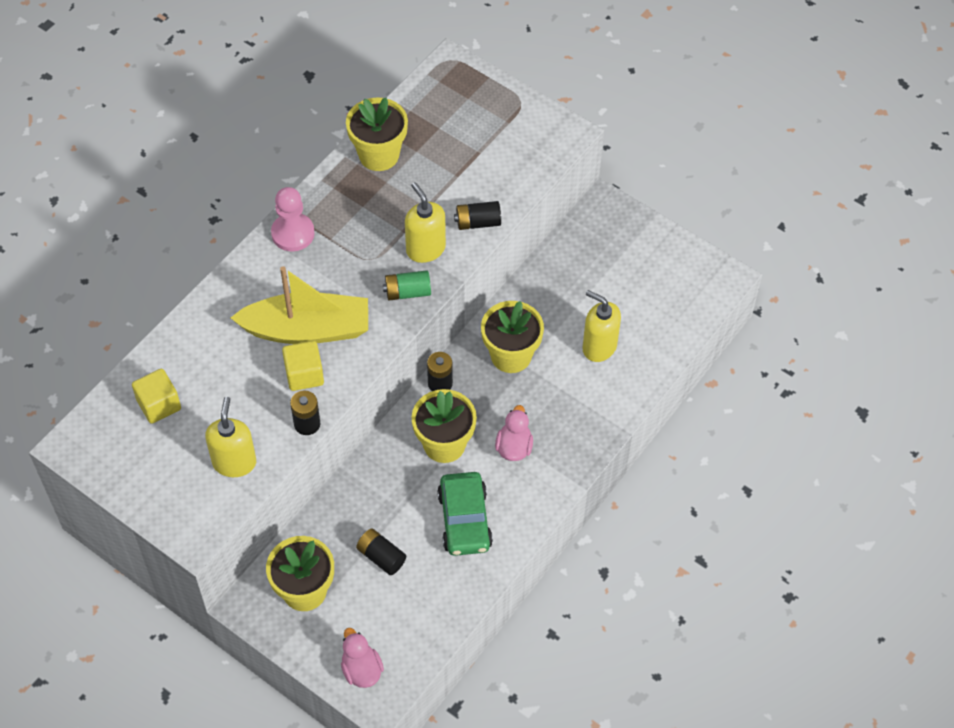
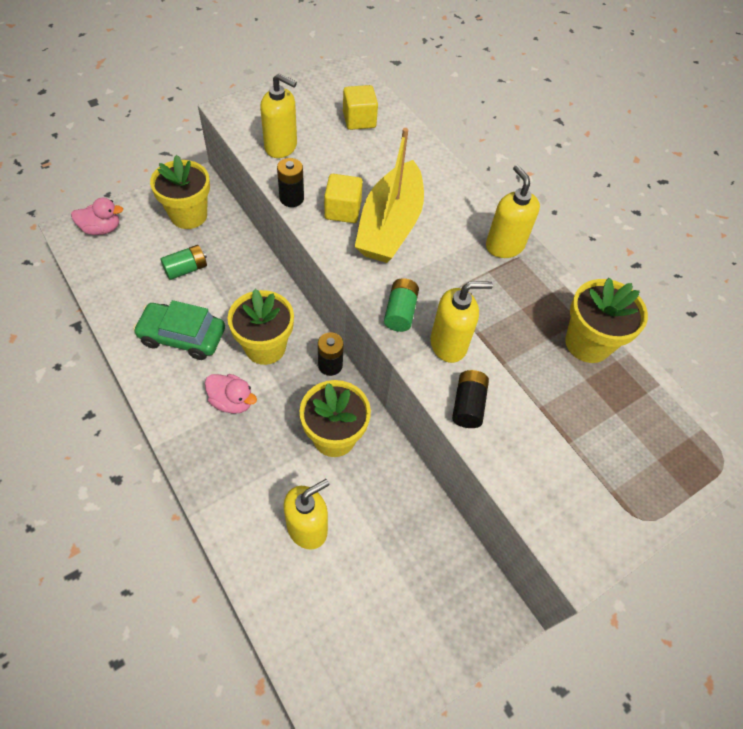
camera: 105 degrees right, 0 degrees up
(293, 233) = (504, 246): pink pawn -> yellow soap dispenser
(381, 556) = (186, 269): black battery -> green battery

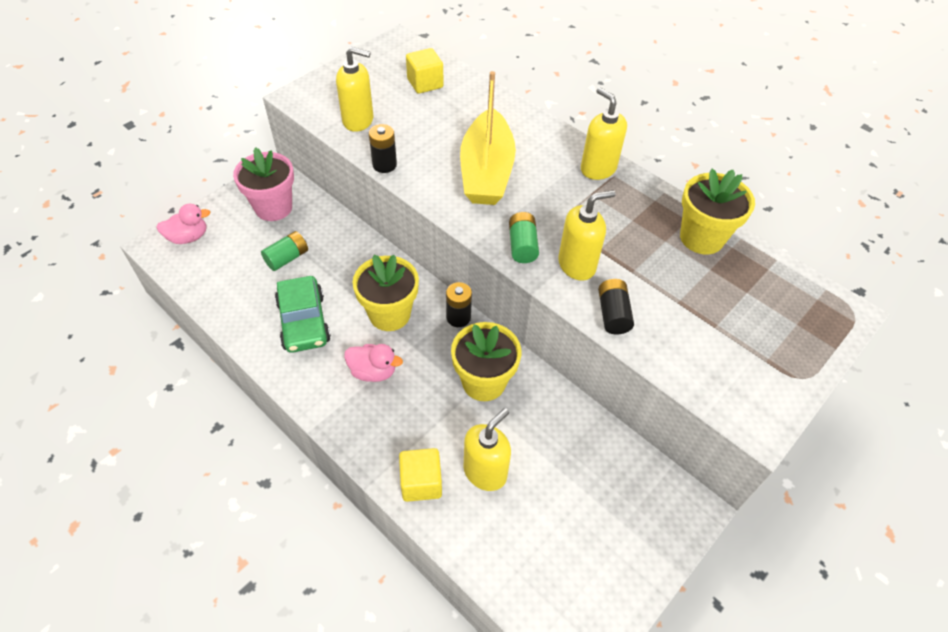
camera: 10 degrees left, 5 degrees down
(182, 336) = (304, 322): green car -> green car turned 105 degrees counterclockwise
(189, 215) = (273, 207): yellow flower pot -> pink flower pot
(343, 210) = (437, 166): yellow cube -> yellow cube (421, 482)

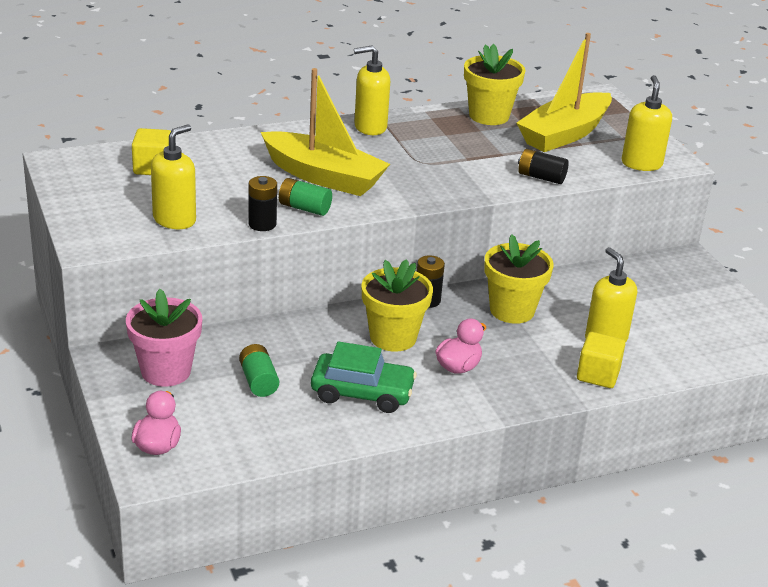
camera: 65 degrees left, 20 degrees down
(522, 246) = (435, 190): green battery -> green battery (304, 208)
(577, 265) = (477, 174): yellow soap dispenser -> yellow soap dispenser (641, 164)
(722, 306) = (564, 134): none -> yellow boat

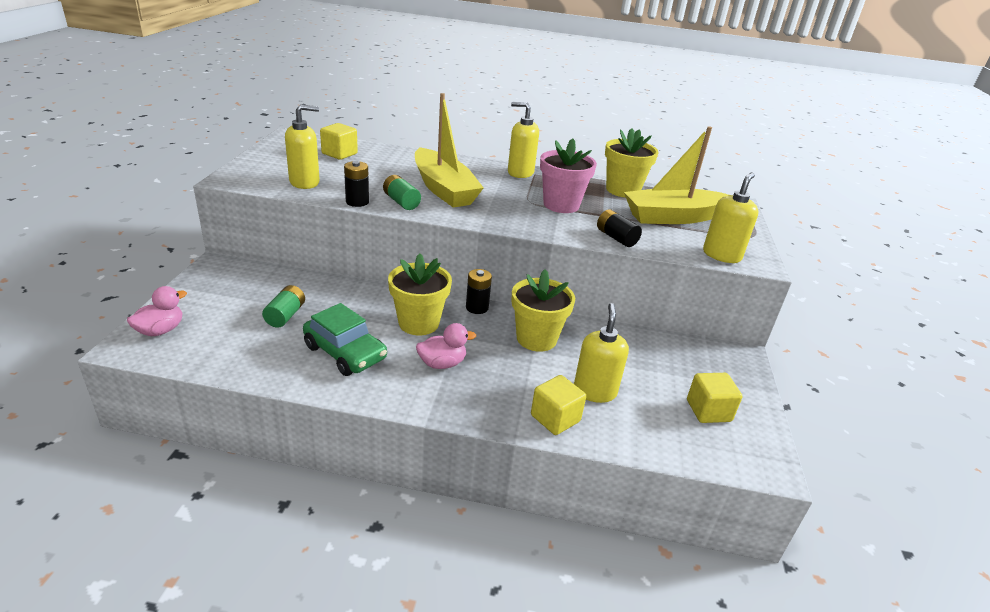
camera: 30 degrees right, 0 degrees up
(166, 371) = (237, 286): pink flower pot -> pink flower pot (561, 205)
(703, 319) = (708, 411): none -> yellow cube

